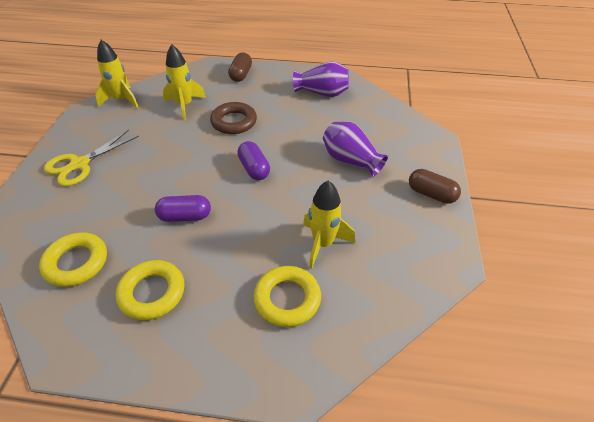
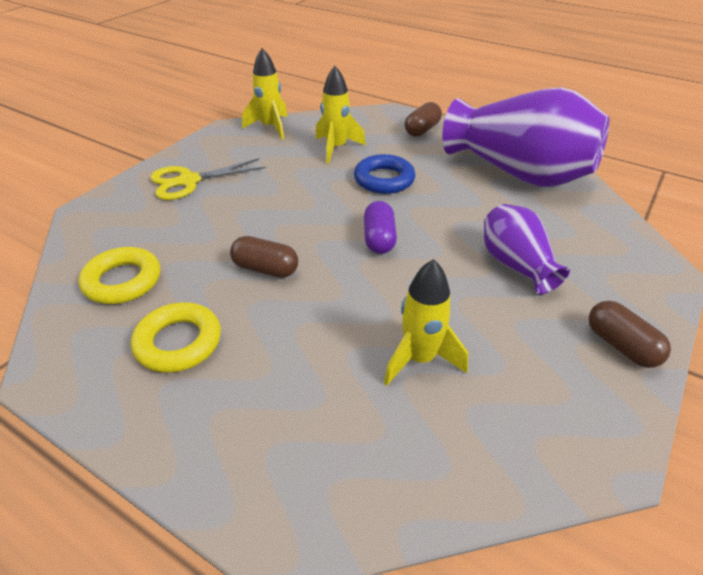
camera: 25 degrees right, 5 degrees down
(185, 216) = (265, 269): purple capsule -> brown capsule
(234, 122) = (384, 179): brown ring -> blue ring
(287, 299) = (333, 412): yellow ring -> none
(322, 93) = (519, 173): purple vase -> purple vase, size x1.91

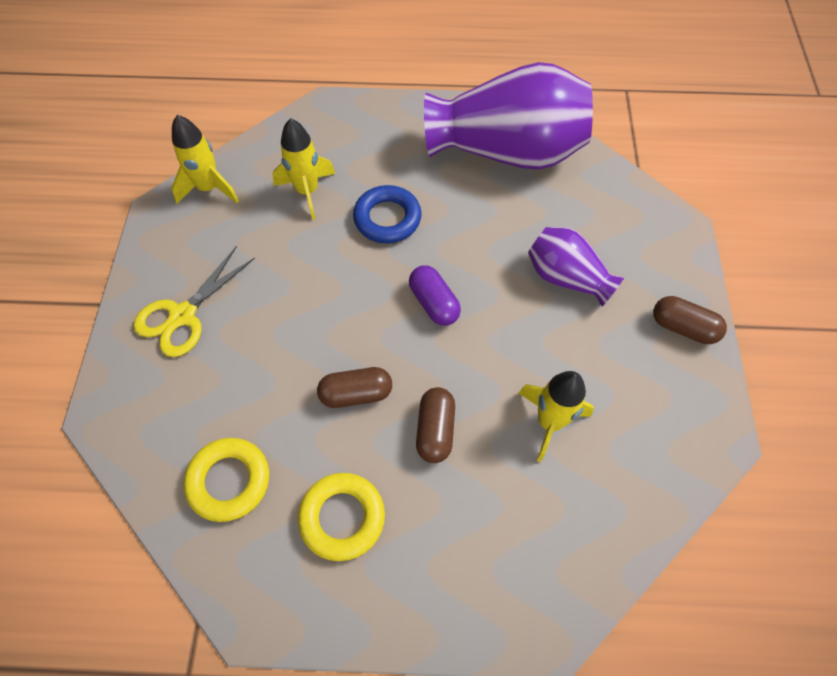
camera: 30 degrees left, 20 degrees up
(422, 130) = (378, 123): brown capsule -> brown capsule (435, 430)

